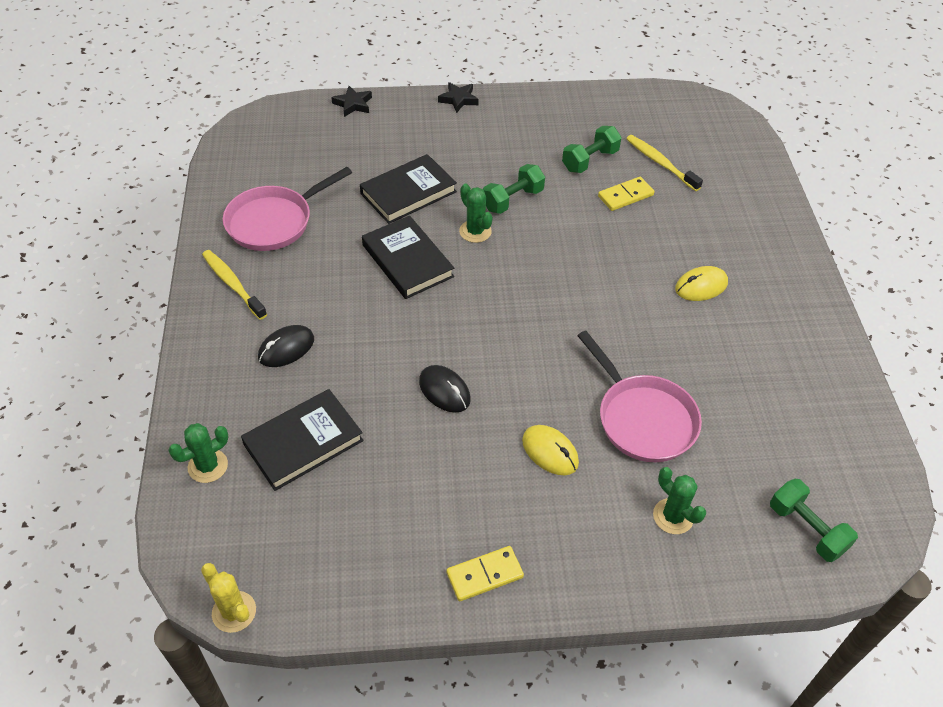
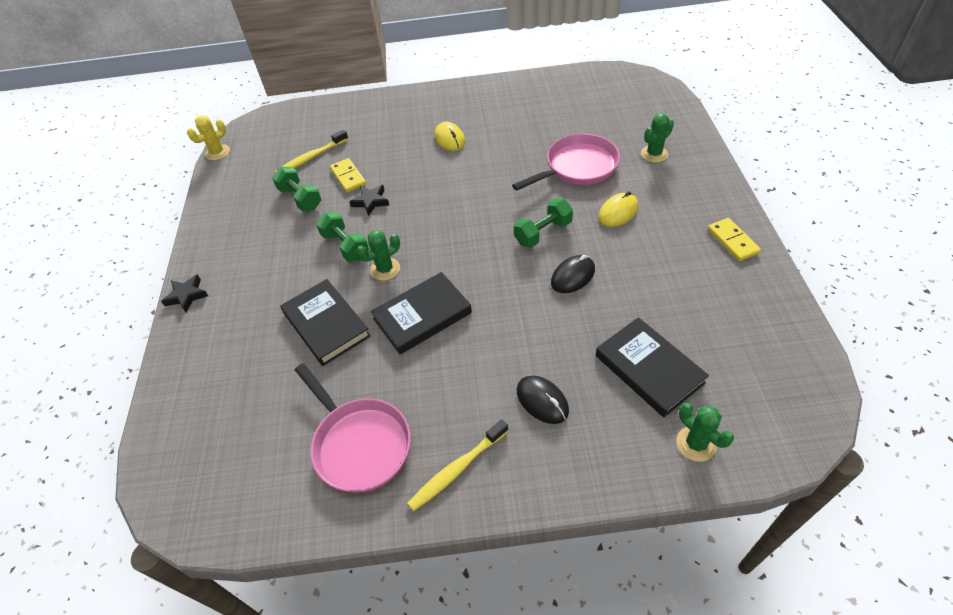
camera: 85 degrees left, 0 degrees up
(234, 612) = (829, 392): yellow cactus -> yellow cactus (217, 152)
(353, 104) = (166, 392): black star -> black star (370, 201)
(806, 529) = (645, 103): green dumbbell -> green dumbbell (543, 233)

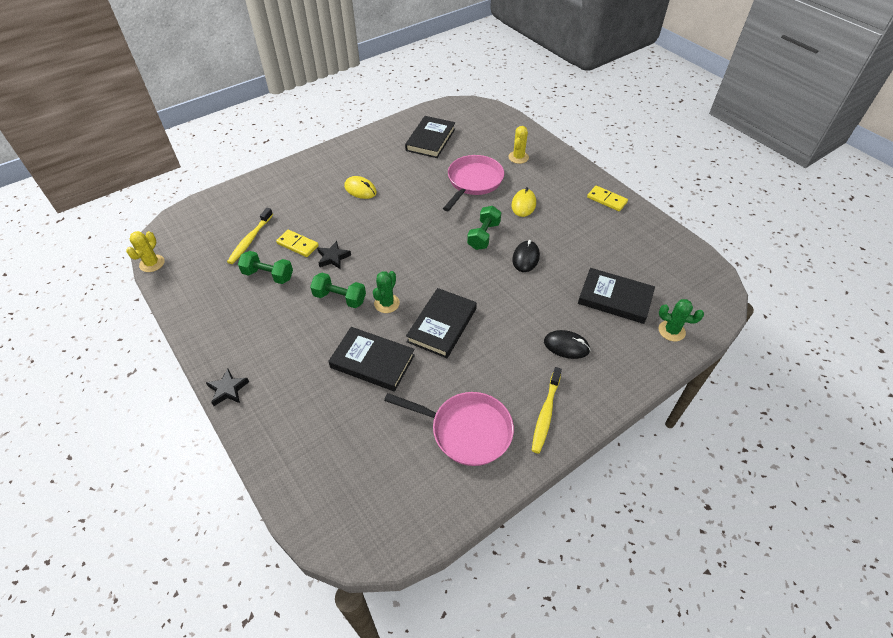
camera: 35 degrees left, 0 degrees up
(564, 105) = (430, 139): none -> black book
(654, 154) = (518, 157): green cactus -> yellow cactus

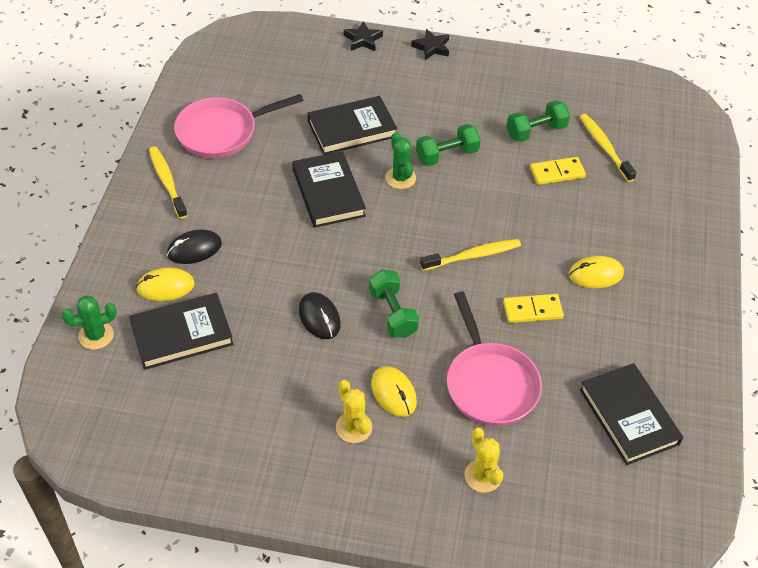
camera: 135 degrees right, 0 degrees up
(152, 263) = (643, 76): yellow cactus -> yellow cactus (354, 427)
(333, 257) = (507, 184): black star -> black star (363, 40)
(406, 235) = (473, 256): none -> yellow toothbrush
(605, 333) = (165, 287): none -> yellow mouse
(607, 200) = (296, 483): yellow domino -> yellow domino (532, 310)

